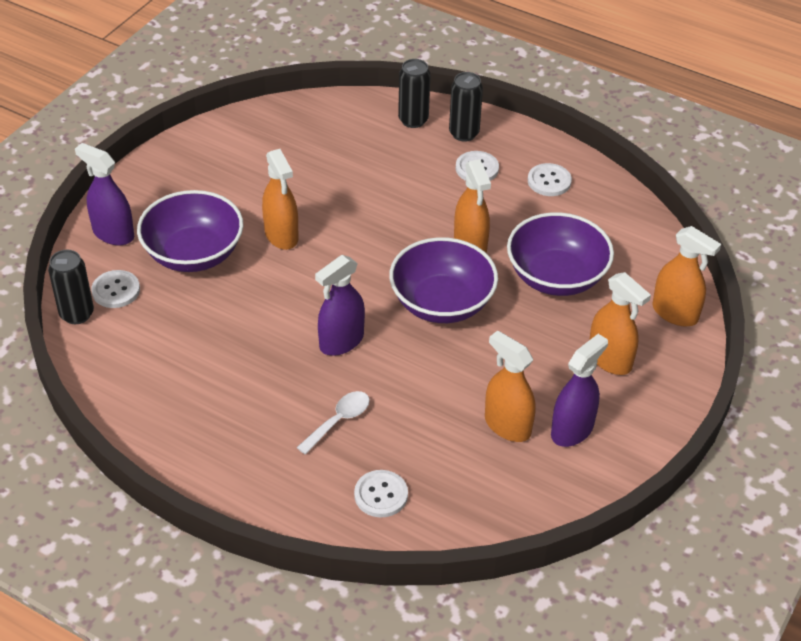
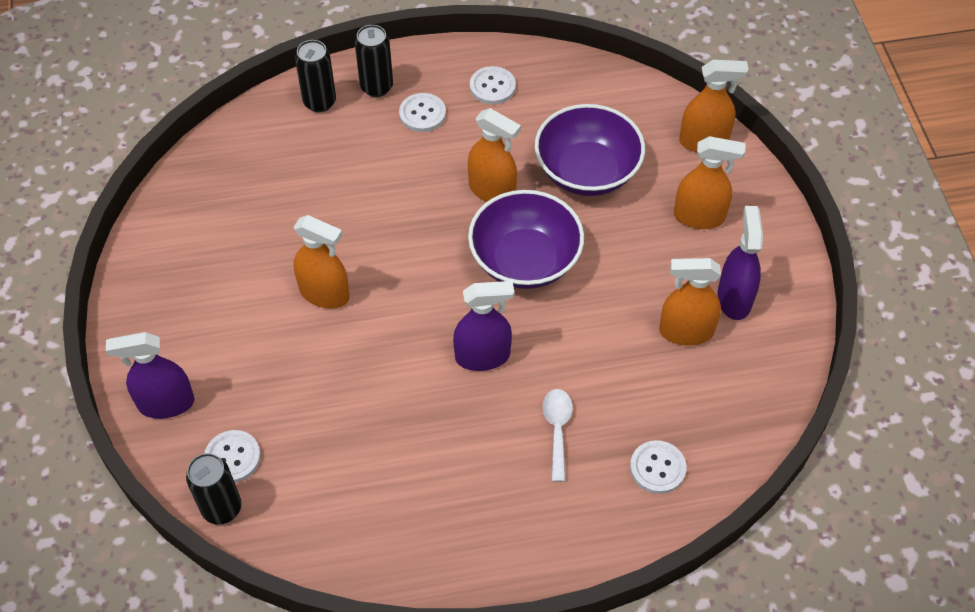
camera: 40 degrees left, 10 degrees up
(193, 254) = (265, 368): purple bowl -> none
(341, 341) = (483, 356): purple spray bottle -> purple spray bottle turned 105 degrees counterclockwise

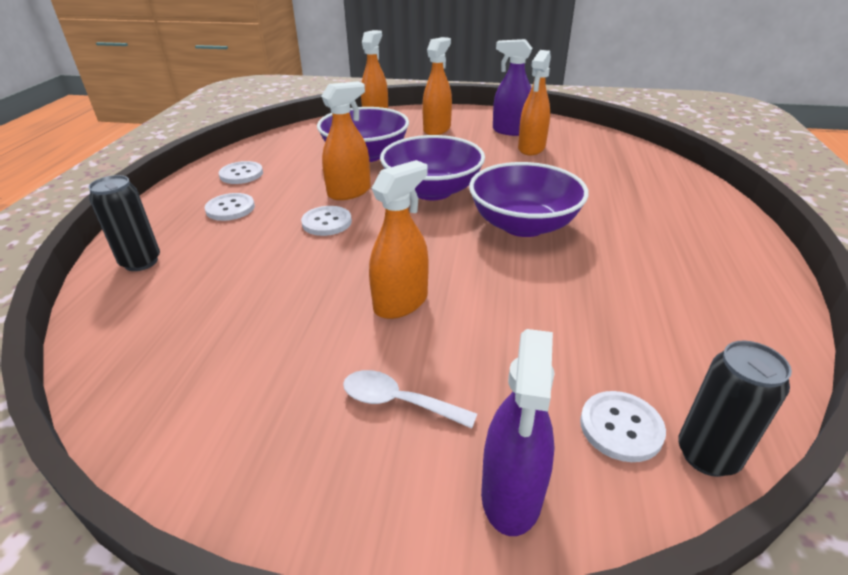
camera: 70 degrees left, 20 degrees down
(376, 87) = (168, 226): black can -> none
(483, 356) = (523, 225): purple spray bottle -> purple bowl
(557, 430) = (609, 205): white spoon -> white spoon (398, 402)
(657, 468) = (648, 175): white button -> white button (327, 222)

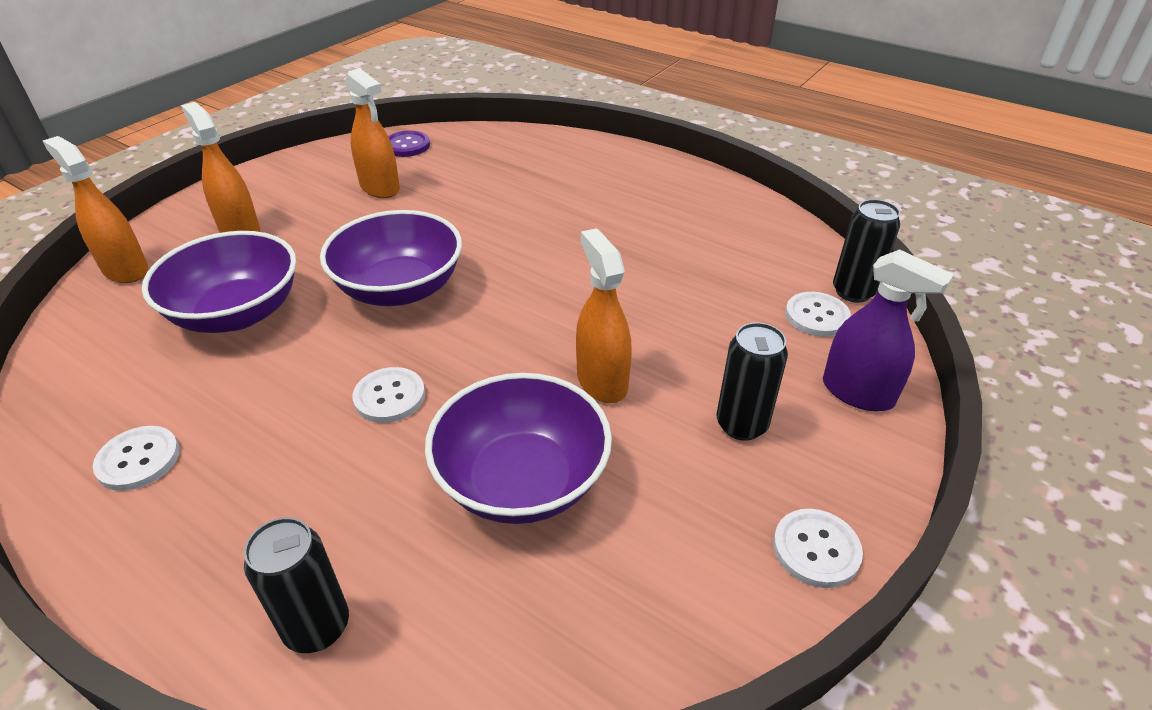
camera: 65 degrees left, 5 degrees up
(230, 208) = (248, 491): white button -> white button (816, 549)
(349, 192) = (329, 356): orange spray bottle -> none
(398, 402) = (741, 425): white spoon -> black can
(510, 131) = (320, 183): purple spray bottle -> none
(523, 225) = (530, 255): purple bowl -> purple bowl (522, 480)
(593, 139) = (407, 146): none -> purple button

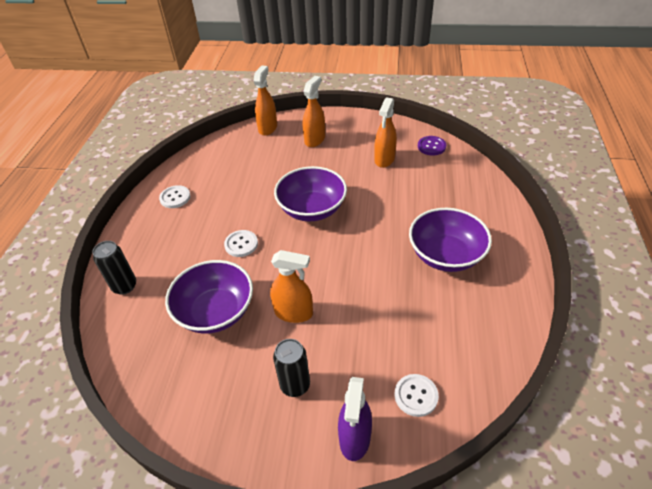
camera: 65 degrees right, 5 degrees up
(237, 313) = (263, 172): purple bowl -> purple bowl (445, 255)
(601, 381) = (294, 313): orange spray bottle -> orange spray bottle turned 60 degrees clockwise
(816, 549) = (225, 446): white button -> none
(853, 292) = (459, 410): black can -> none

